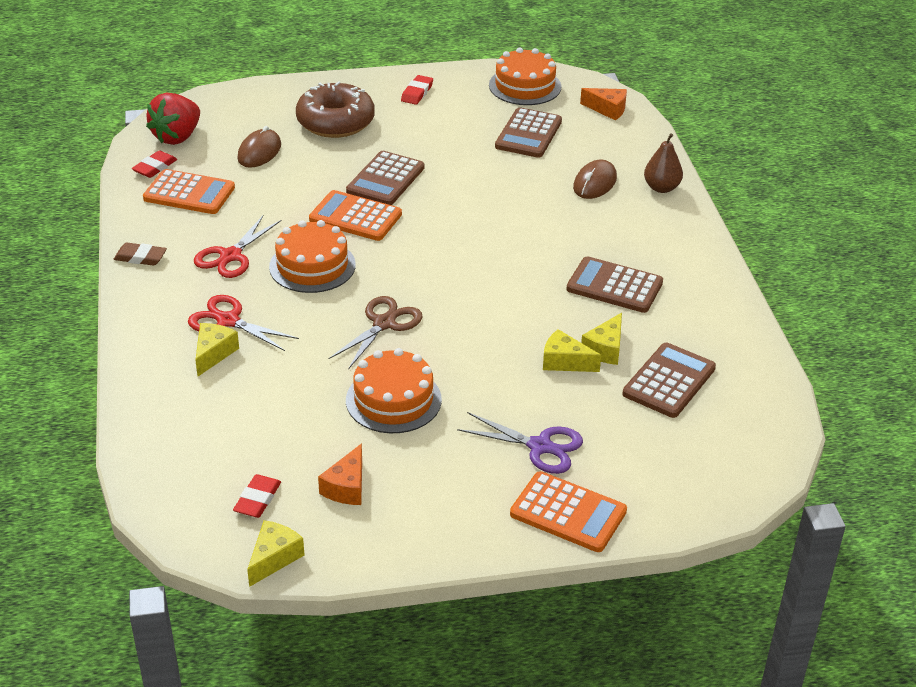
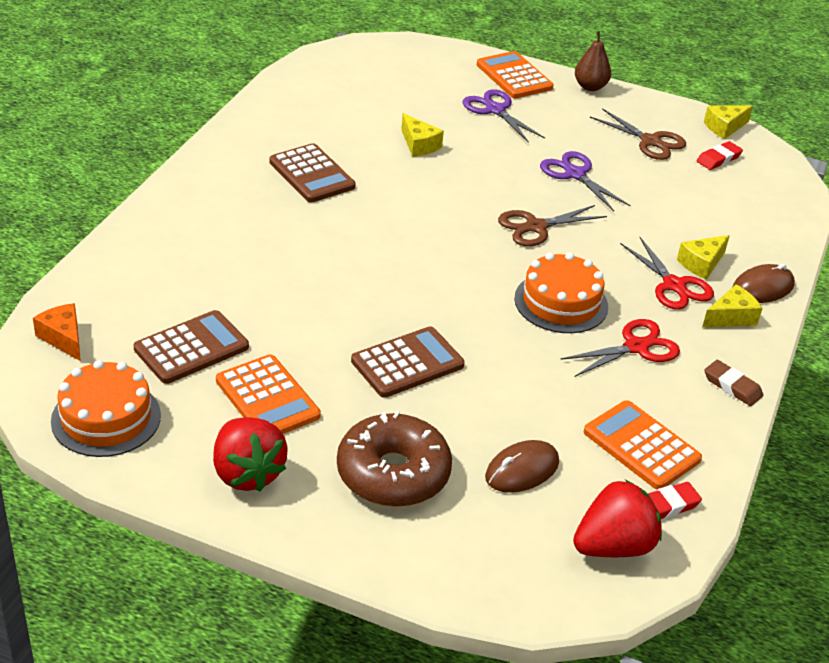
camera: 150 degrees left, 0 degrees up
(346, 487) = (650, 141): orange cheese -> brown scissors
(355, 217) = (477, 334): orange calculator -> orange calculator (267, 398)
(393, 400) = (575, 174): orange cake -> purple scissors
(417, 93) = (247, 473): red eraser -> red strawberry
(595, 183) = (202, 263): brown mouse -> brown mouse (762, 288)
(605, 349) = (378, 140): yellow cheese -> yellow cheese (731, 317)
(661, 188) = (148, 231): brown pear -> brown pear (590, 87)
(669, 381) = (359, 105): brown calculator -> none

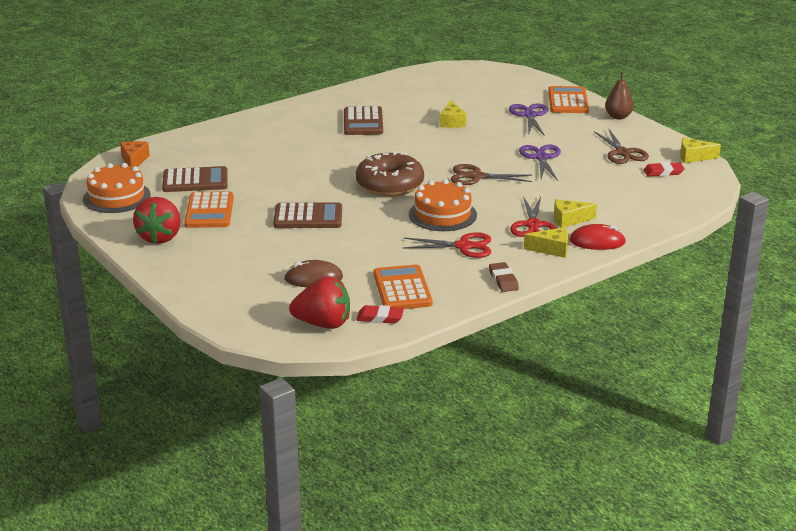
camera: 35 degrees right, 10 degrees down
(393, 473) = (237, 259): brown donut -> brown donut (390, 185)
(762, 288) = (597, 241): brown mouse -> red mouse

